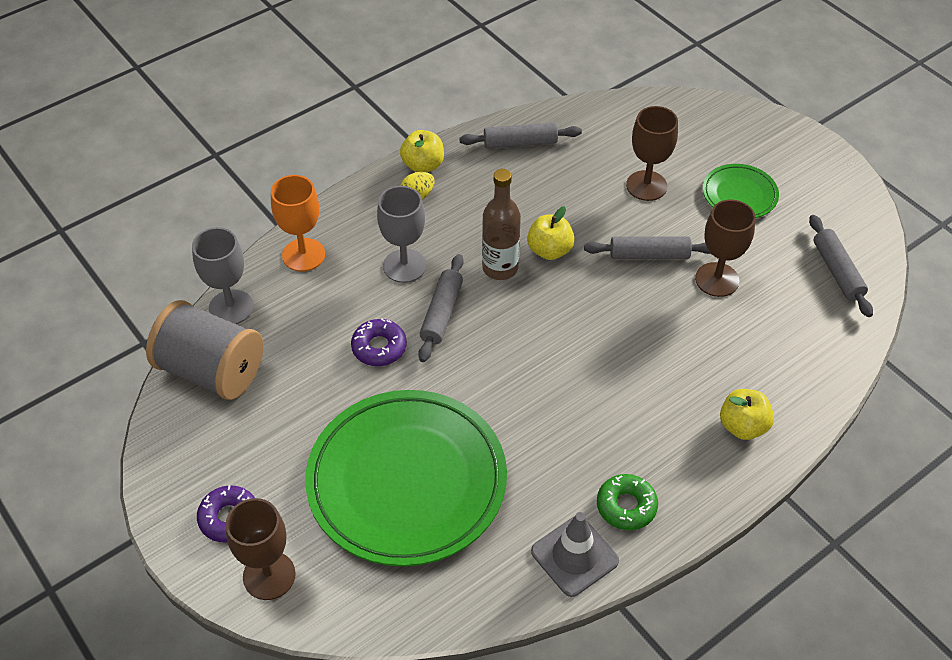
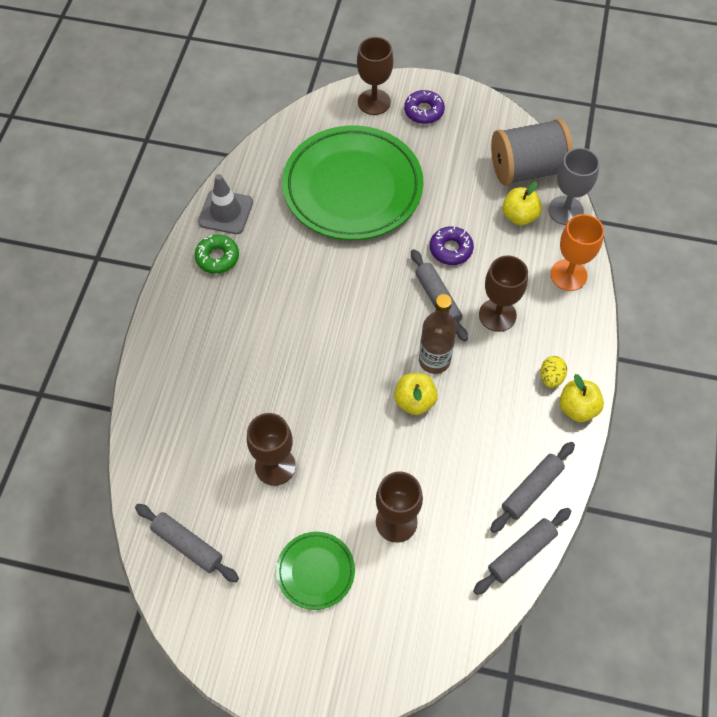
camera: 140 degrees right, 10 degrees up
(404, 266) = (497, 315): grey goblet -> brown goblet
(649, 255) = (341, 452): grey rolling pin -> grey rolling pin (521, 553)
(742, 426) = (180, 357): yellow apple -> yellow apple (519, 216)

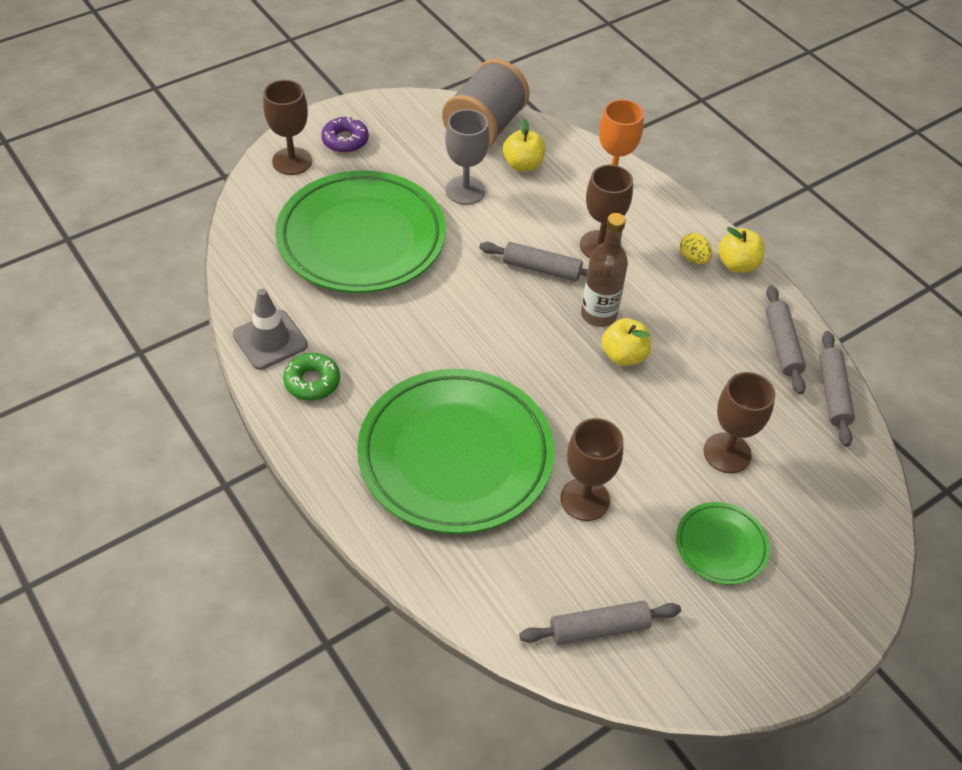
camera: 50 degrees left, 10 degrees down
(238, 372) = (455, 455): none -> green plate
(451, 249) = (503, 226): purple donut -> none
(565, 210) = (551, 137): grey goblet -> grey goblet (465, 190)

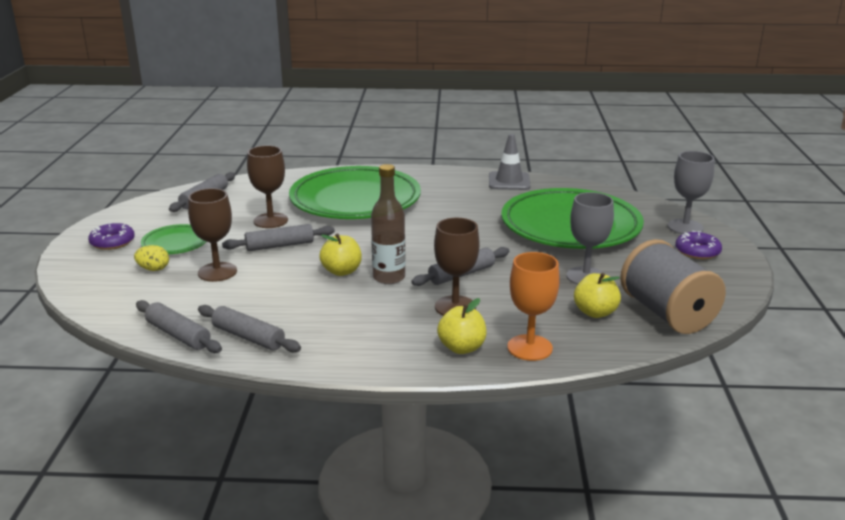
camera: 130 degrees right, 25 degrees down
(292, 161) = (685, 227): brown goblet -> grey goblet
(312, 382) = (462, 183): green donut -> none
(628, 443) = (280, 246): none -> grey rolling pin
(693, 259) = (386, 342): yellow egg -> yellow egg (153, 269)
(737, 264) = (350, 361): yellow apple -> yellow apple (462, 348)
(784, 615) = (112, 242): none -> purple donut

